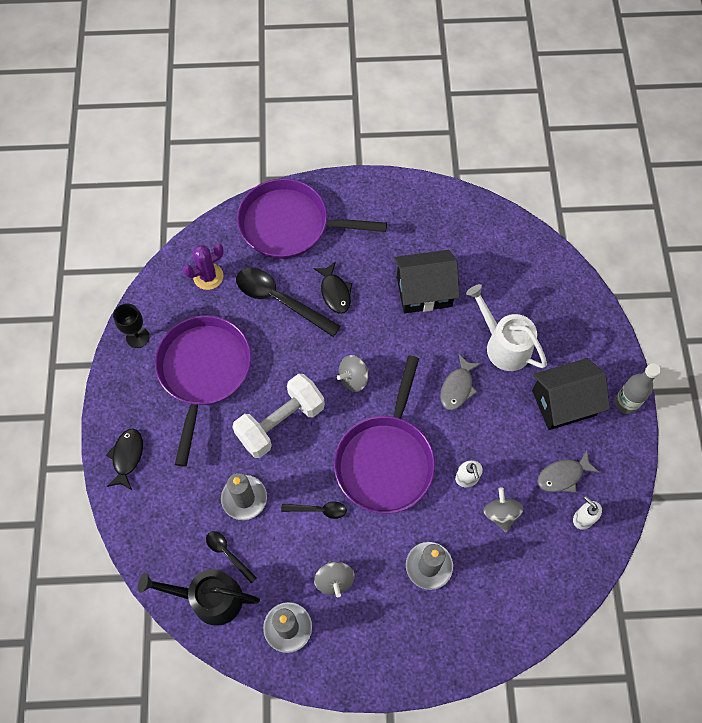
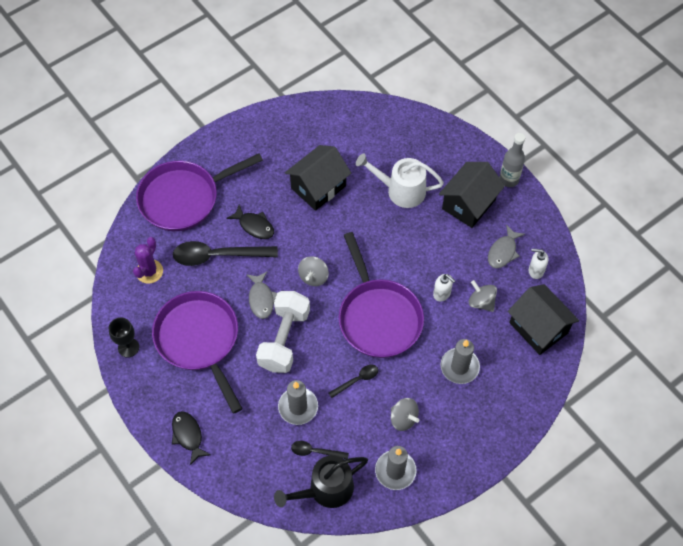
camera: 35 degrees left, 5 degrees down
(457, 387) = (390, 238): grey fish -> grey fish (261, 299)
(541, 581) = (538, 328): none -> black house

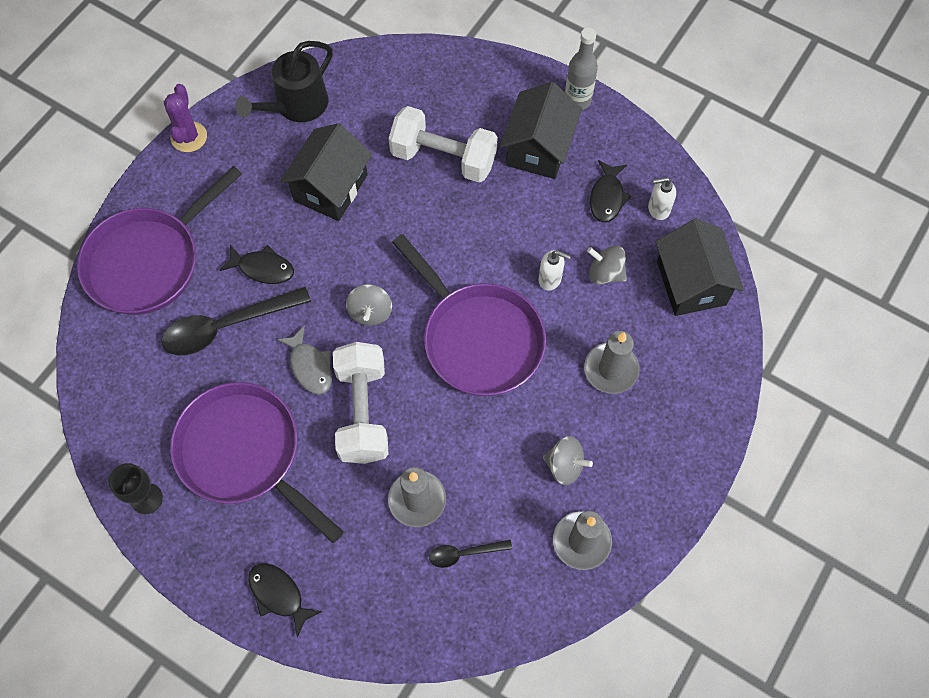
camera: 20 degrees left, 5 degrees up
(149, 271) = (137, 380): purple cactus -> purple cactus (189, 137)
(326, 489) = (499, 601): black watering can -> black watering can (297, 105)
(357, 380) = (483, 434): black spoon -> none
(401, 190) = (443, 158): white watering can -> white dumbbell
(503, 251) = (607, 197): grey fish -> black fish
(538, 328) = (691, 283): black house -> black house turned 45 degrees clockwise

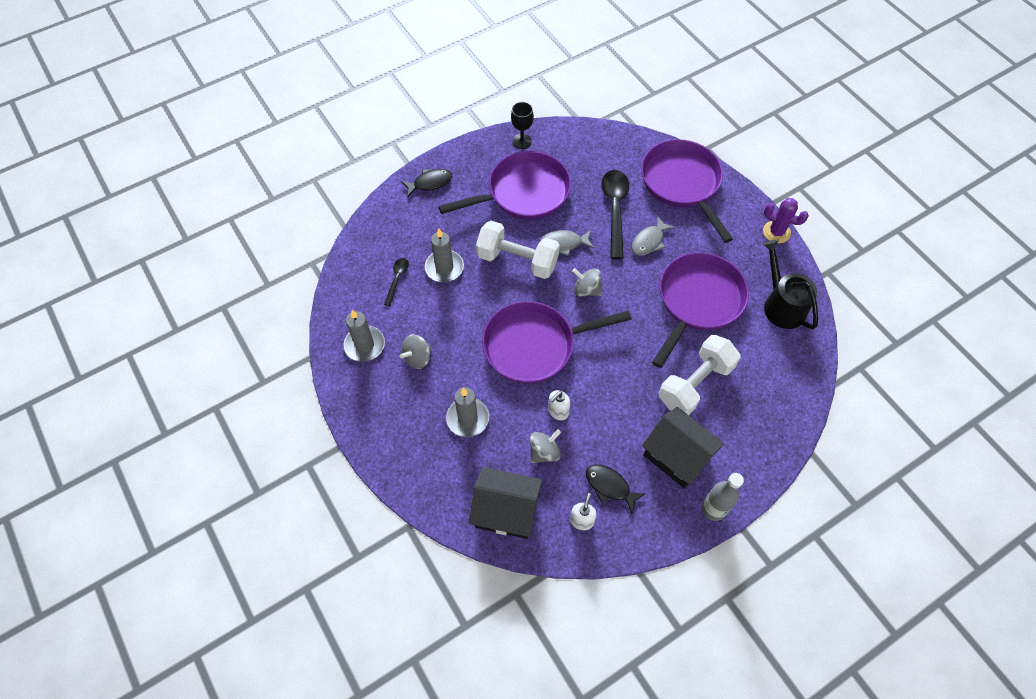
camera: 115 degrees right, 5 degrees down
(262, 268) = (649, 241): black fish -> grey fish
(331, 188) = (698, 301): black house -> purple pan

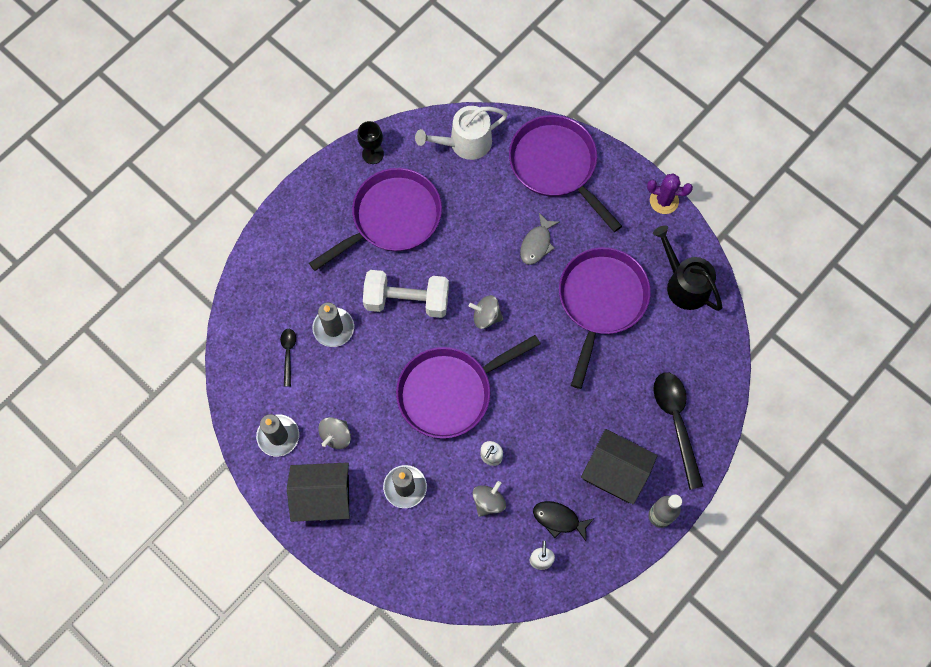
camera: 15 degrees left, 10 degrees up
(430, 183) = (288, 230): black fish -> none
(506, 511) = (467, 570): black house -> black house (323, 497)
(564, 243) = (450, 268): grey fish -> none
(605, 149) = (465, 143): none -> white watering can
(615, 209) = (493, 215): black spoon -> black spoon (676, 422)
(695, 384) = (616, 392): white dumbbell -> none

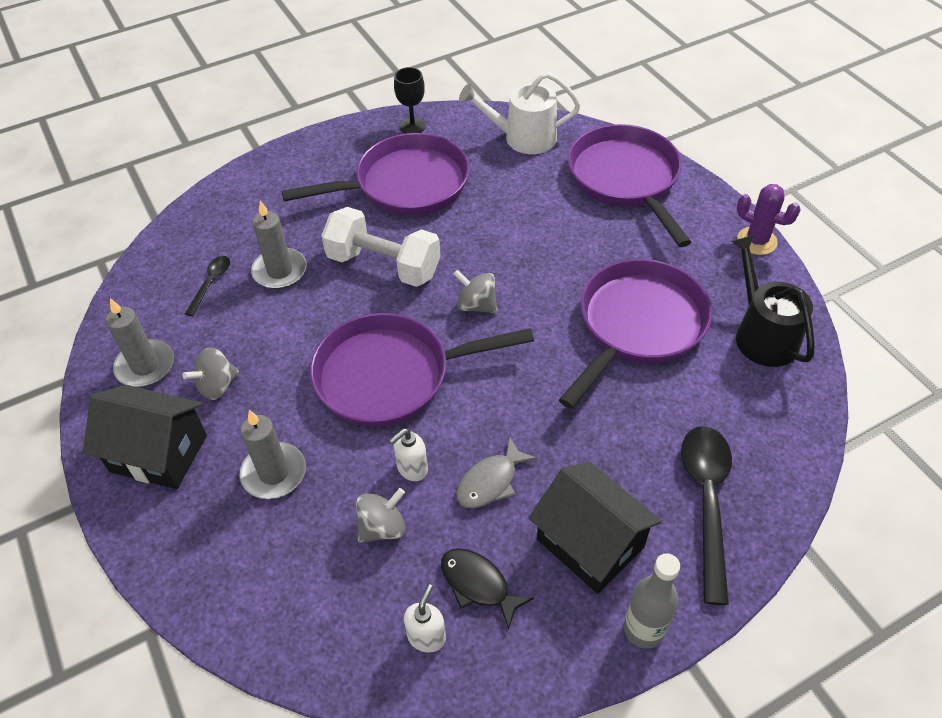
camera: 20 degrees right, 20 degrees down
(537, 244) = (573, 247): grey fish -> grey fish (490, 481)

